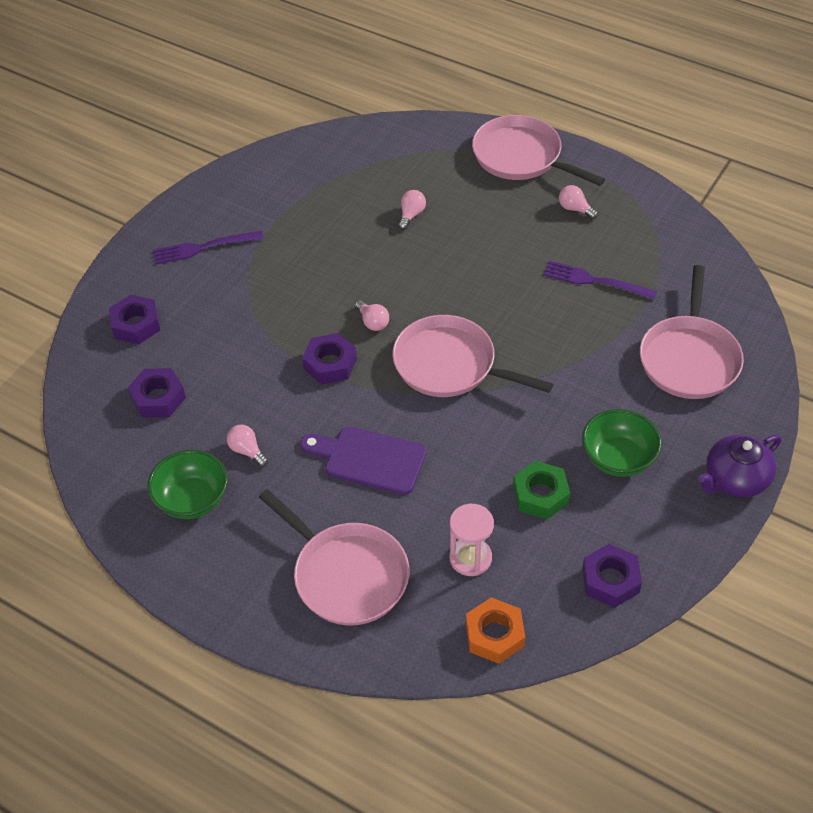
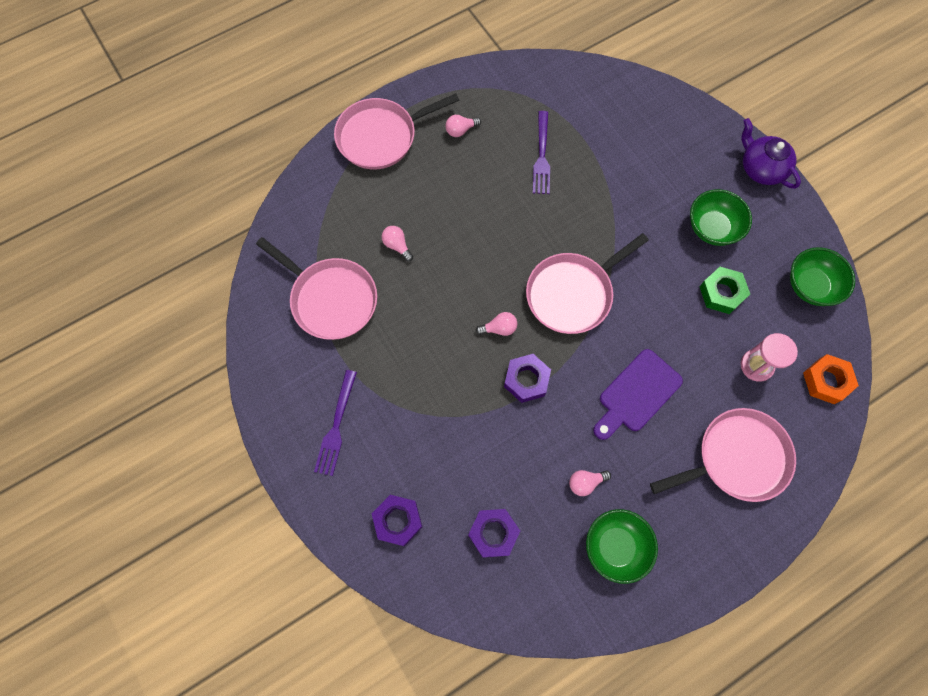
camera: 65 degrees left, 20 degrees up
(595, 281) = (542, 156): purple fork -> purple fork turned 45 degrees counterclockwise
(610, 580) = (810, 286): purple nut -> green bowl
(689, 358) = (646, 138): pink pan -> pink pan (331, 299)
(735, 479) = (761, 168): purple teapot -> purple teapot turned 150 degrees clockwise

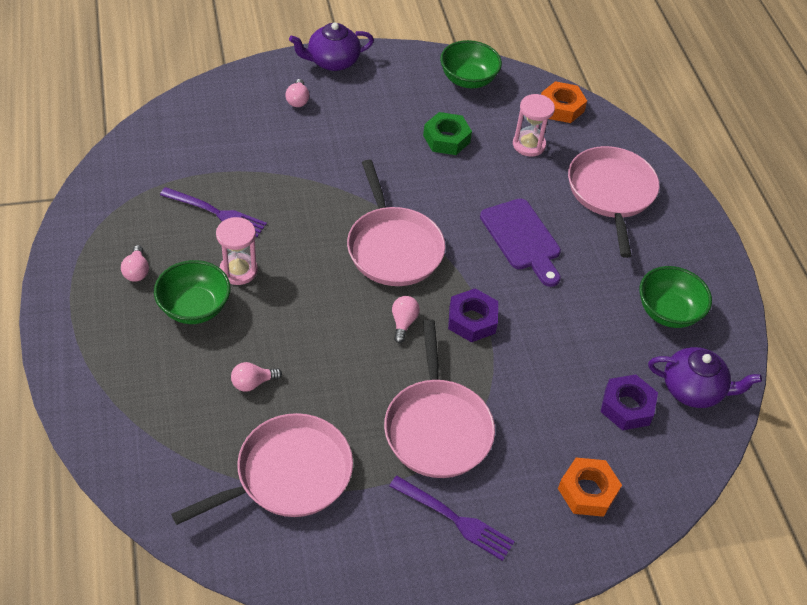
camera: 75 degrees left, 20 degrees down
(381, 137) = (93, 351): pink pan -> pink pan (437, 428)
(398, 521) = (587, 491): purple nut -> orange nut
(493, 194) = (238, 270): none -> pink hourglass
(537, 589) = (693, 389): none -> purple teapot
(585, 482) = (598, 312): pink light bulb -> pink light bulb (297, 100)
(712, 228) = (376, 118): green bowl -> green bowl (194, 307)

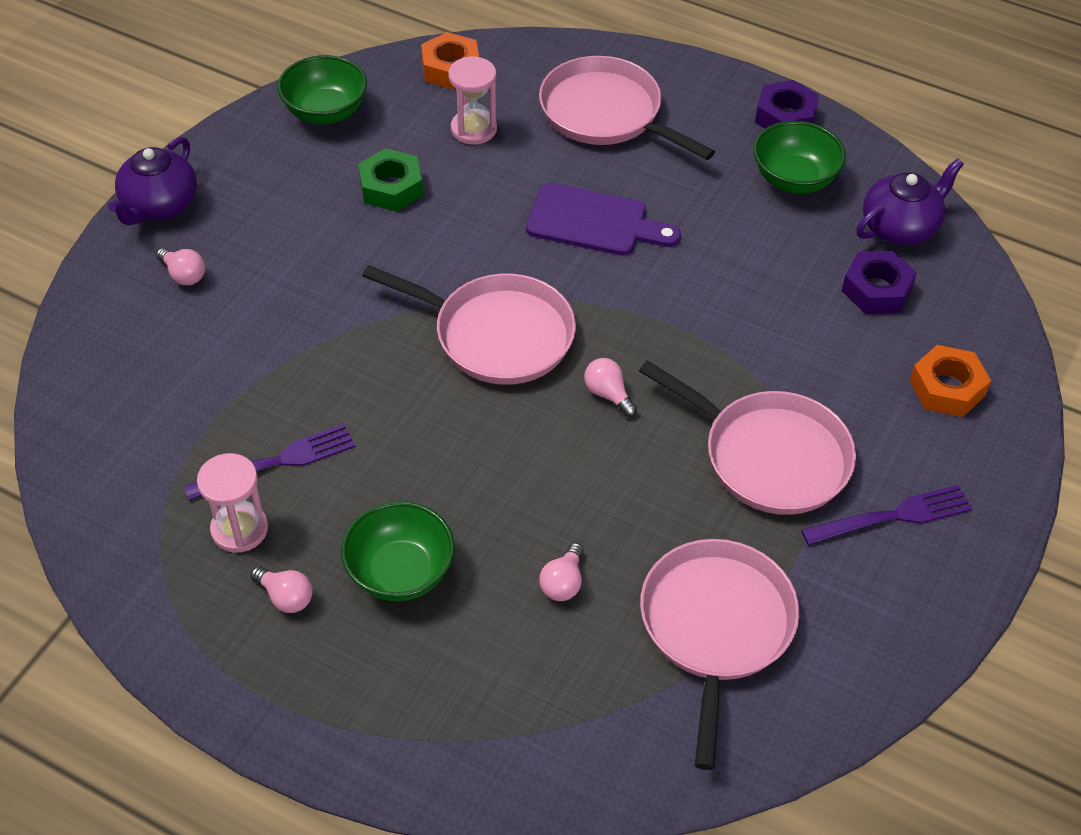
camera: 45 degrees left, 0 degrees up
(238, 270) = (387, 495): pink hourglass -> pink hourglass (239, 529)
(472, 320) = (660, 335): purple nut -> purple nut (785, 117)

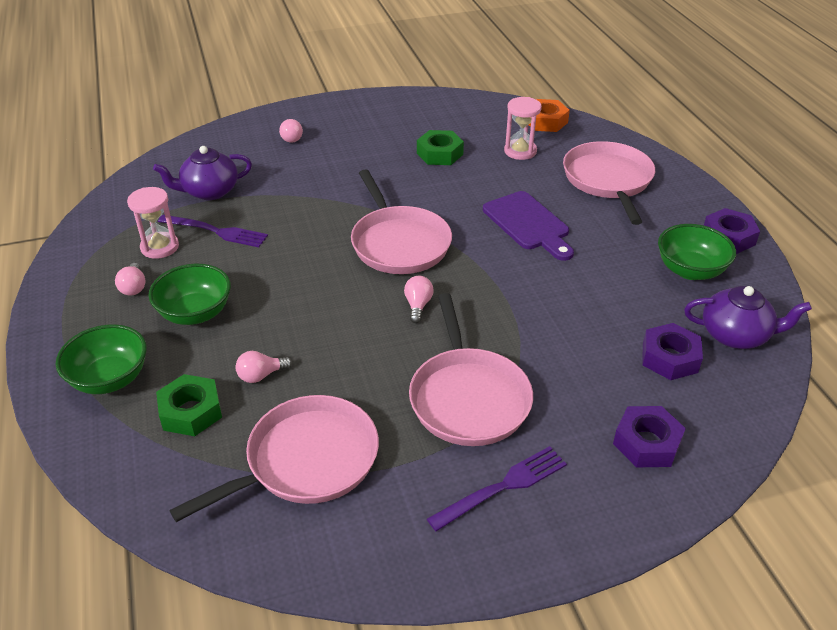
camera: 45 degrees right, 10 degrees down
(159, 205) = (323, 107): purple teapot -> purple teapot (209, 191)
(325, 112) = (453, 109): green bowl -> green bowl (110, 379)
(550, 672) = (191, 411): none -> green nut
(892, 516) = (502, 487): purple fork -> purple fork turned 60 degrees counterclockwise
(947, 388) = (647, 443): orange nut -> purple nut

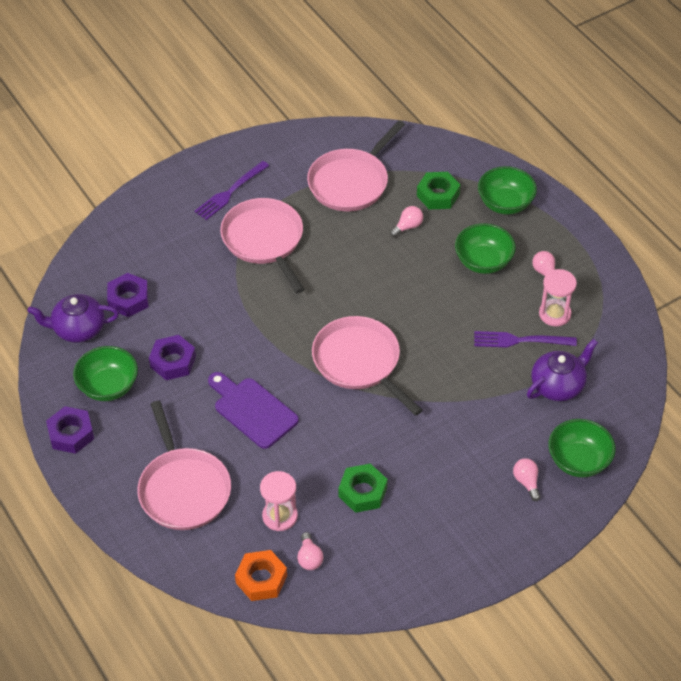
camera: 165 degrees right, 10 degrees up
(237, 142) = (578, 461): none -> green bowl
(418, 305) = (322, 304): pink light bulb -> pink light bulb (309, 558)
(647, 443) = (145, 235): purple nut -> purple nut (173, 362)

